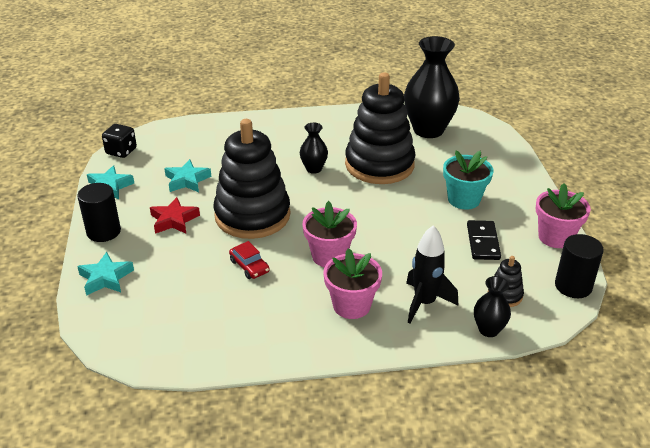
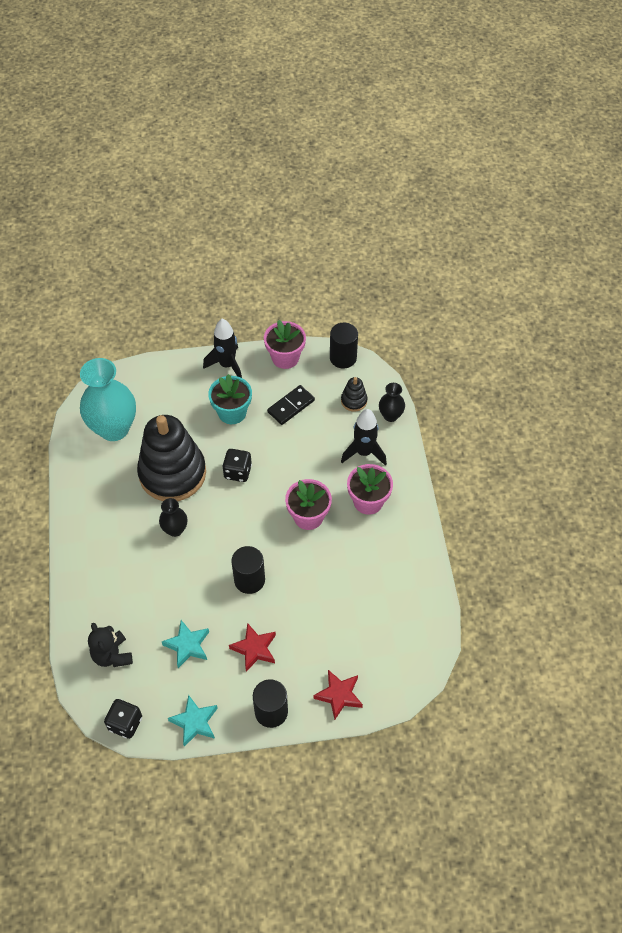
camera: 90 degrees left, 20 degrees up
(106, 278) = (339, 695): turquoise star -> red star
(187, 142) = (112, 655): none -> black teddy bear
(249, 266) = (322, 577): red car -> none
(252, 215) = (249, 580): black stacking toy -> black cylinder
(385, 205) = (238, 472): none -> black dice
(428, 130) = (114, 428): black vase -> turquoise vase
(483, 242) = (291, 406): black domino -> black domino turned 45 degrees counterclockwise
(529, 194) = (227, 365): none -> black rocket

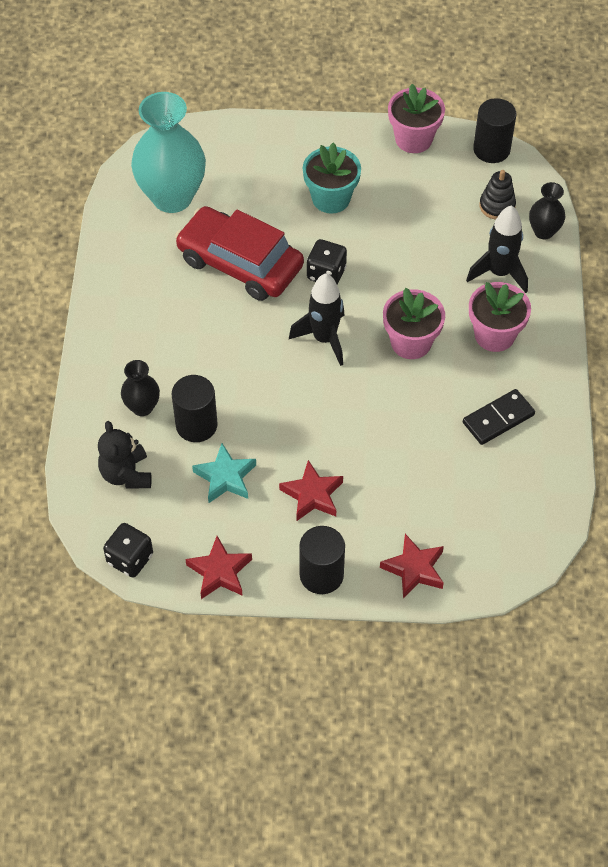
camera: 10 degrees right, 0 degrees up
(172, 473) = (240, 263): black stacking toy -> red car
(175, 529) = (232, 333): black vase -> black vase (142, 407)
(194, 722) = (219, 572): turquoise star -> red star
(227, 365) = (334, 138): black rocket -> black rocket (324, 339)
(249, 580) = (319, 409): black cylinder -> black cylinder (196, 425)
(291, 406) = (411, 201): black domino -> black domino (498, 419)

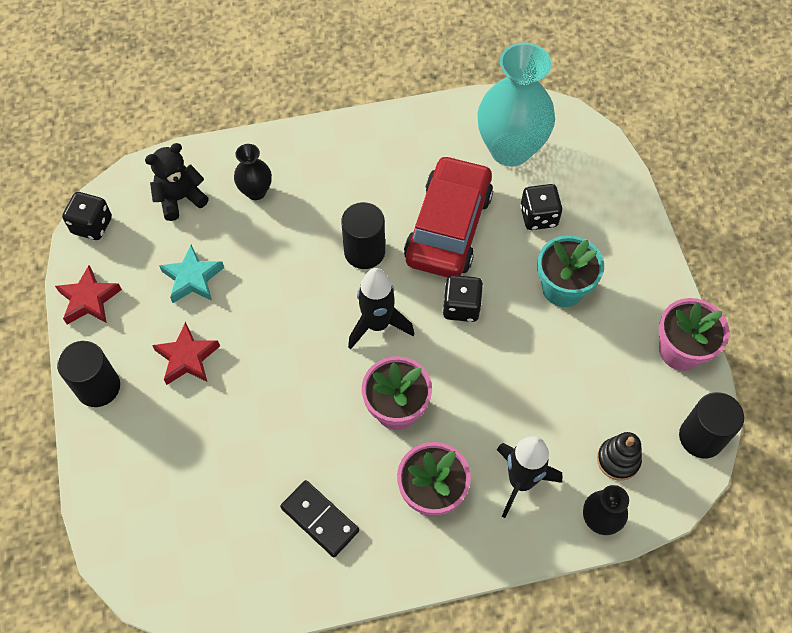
camera: 75 degrees right, 5 degrees up
(196, 425) = (246, 239): black cylinder -> black cylinder (364, 252)
(253, 196) = (538, 217): none -> black dice
(414, 569) = (117, 472): red star -> none

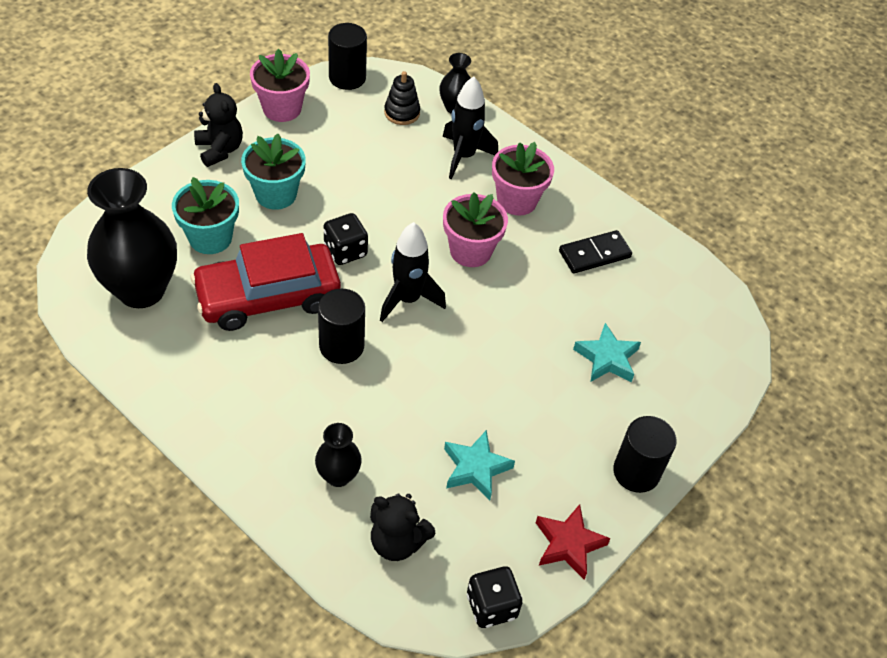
camera: 130 degrees left, 10 degrees down
(187, 358) = (552, 420): red star -> none
(207, 443) = (607, 358): none -> turquoise star
(319, 519) = (594, 254): black domino -> black domino turned 60 degrees clockwise
(510, 149) = (141, 290): turquoise vase -> black vase
(538, 217) = (210, 238): black dice -> turquoise flower pot
(646, 271) = (220, 150): none -> black teddy bear

